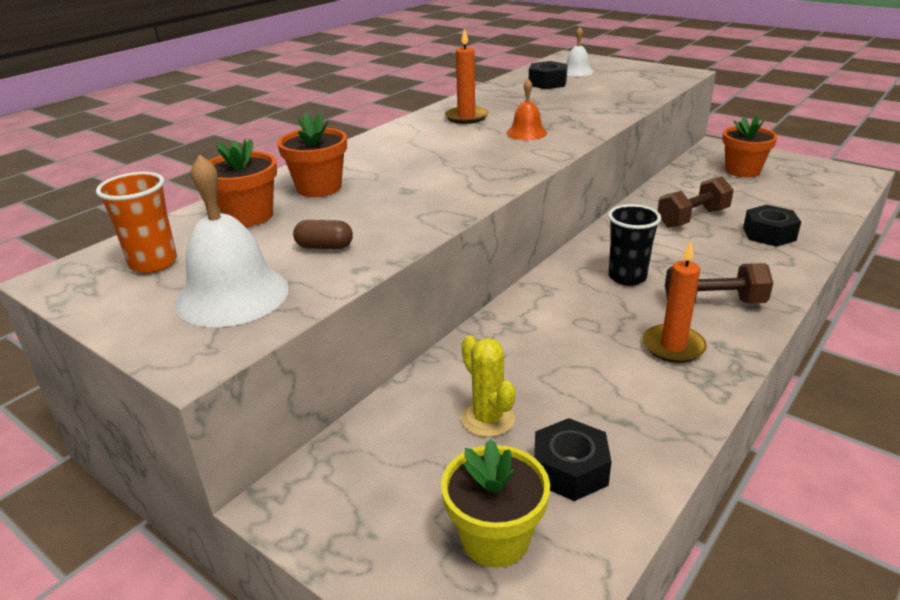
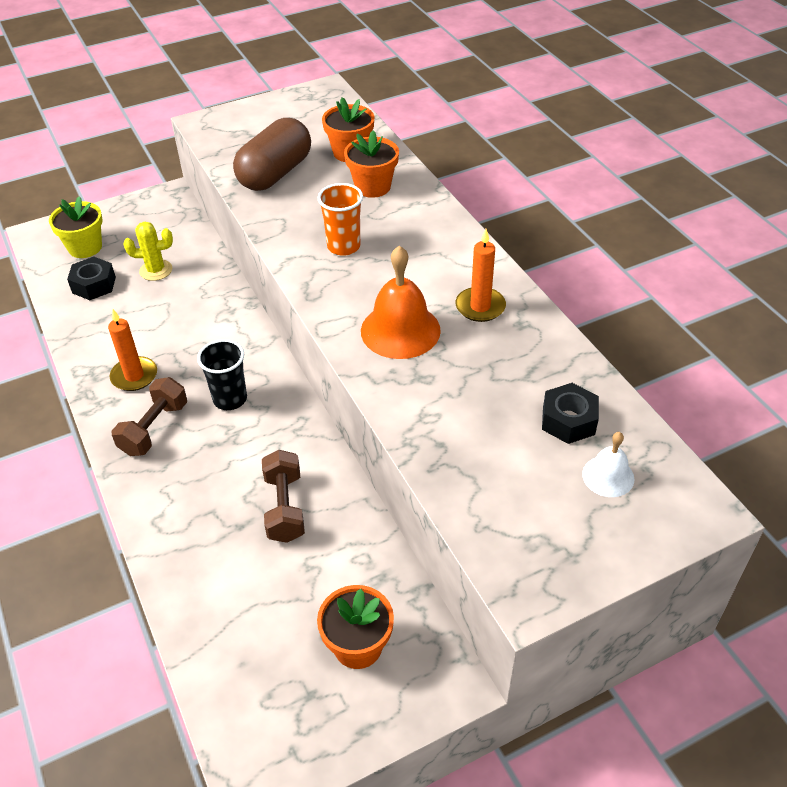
camera: 115 degrees right, 15 degrees up
(153, 263) = (314, 116): orange cup -> orange cup (343, 246)
(232, 295) = (249, 137): white bell -> none
(324, 247) = (275, 173): brown capsule -> brown capsule, size x2.42
(526, 133) = (400, 330): orange bell -> orange bell, size x1.80
(769, 234) = (207, 546): black nut -> none

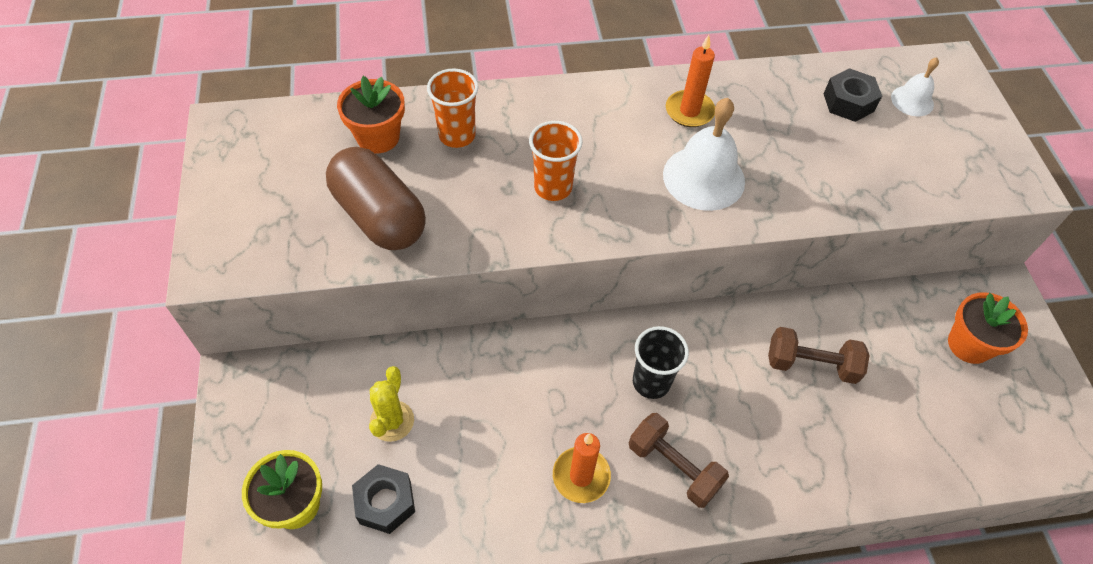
camera: 75 degrees left, 10 degrees up
(372, 187) = (457, 135): orange flower pot -> orange cup
(400, 330) = (703, 177): orange bell -> white bell

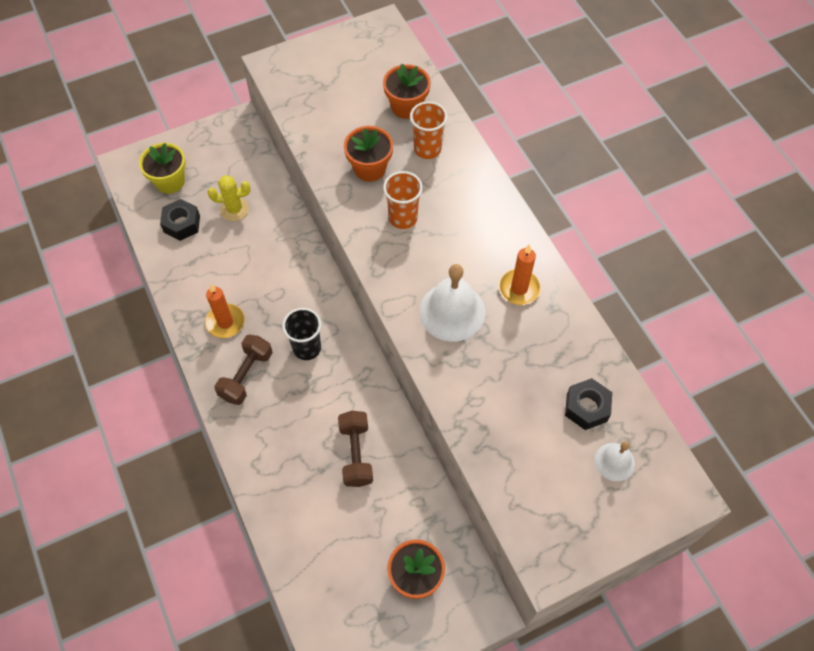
camera: 75 degrees right, 5 degrees up
(379, 216) = (340, 130): brown capsule -> none
(460, 201) = (369, 168): none -> orange flower pot

